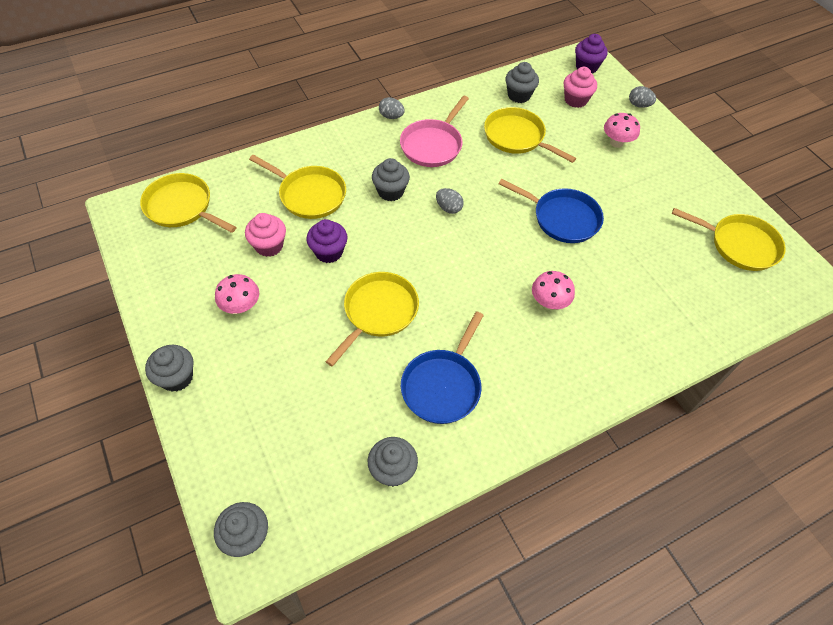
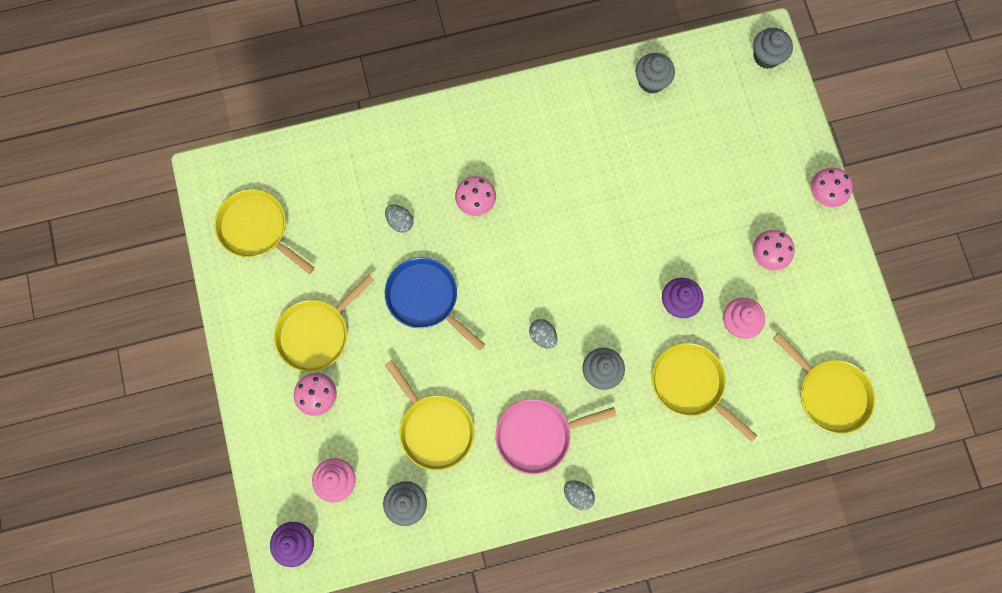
camera: 165 degrees left, 20 degrees up
(177, 377) = (824, 194): grey cupcake -> pink mushroom
(378, 312) = (639, 224): yellow pan -> yellow pan (316, 333)
(433, 145) = (538, 435): pink pan -> pink pan turned 150 degrees counterclockwise
(443, 385) = (596, 141): blue pan -> none
(639, 105) = (261, 455): grey egg -> grey egg (400, 222)

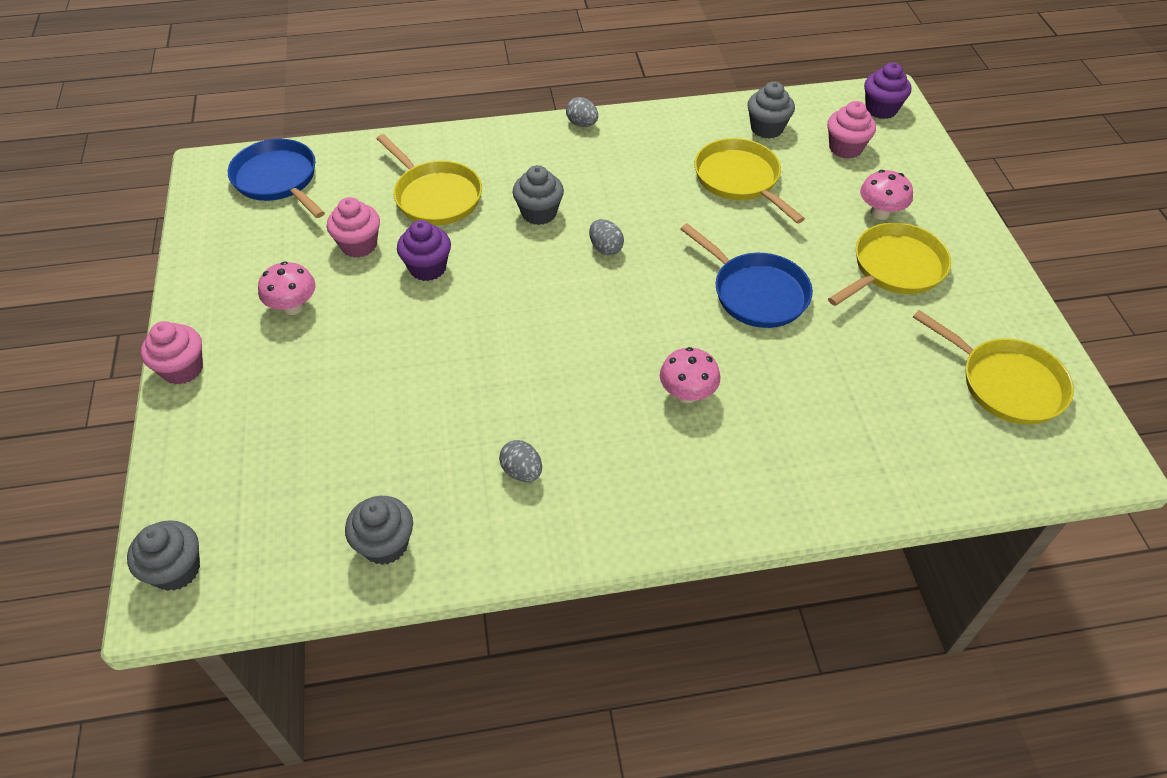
camera: 175 degrees left, 25 degrees down
(400, 222) = (797, 378): grey egg -> grey egg (522, 471)
(538, 435) = (620, 168): pink pan -> none
(824, 194) = (182, 369): pink mushroom -> pink cupcake
(829, 393) = (278, 180): yellow pan -> blue pan

